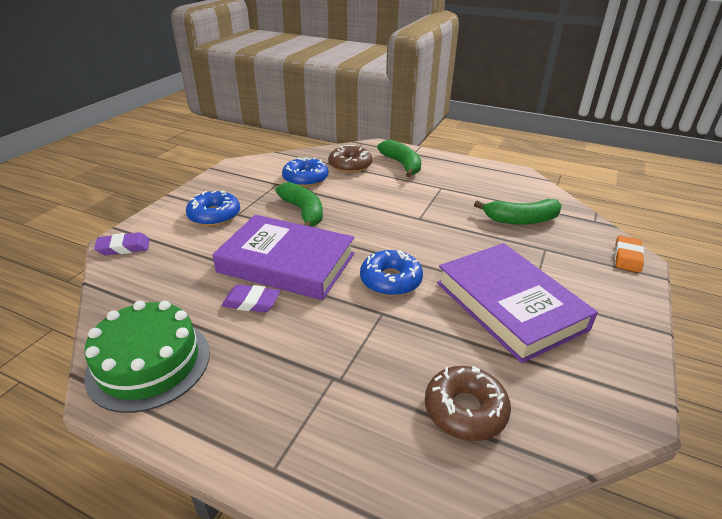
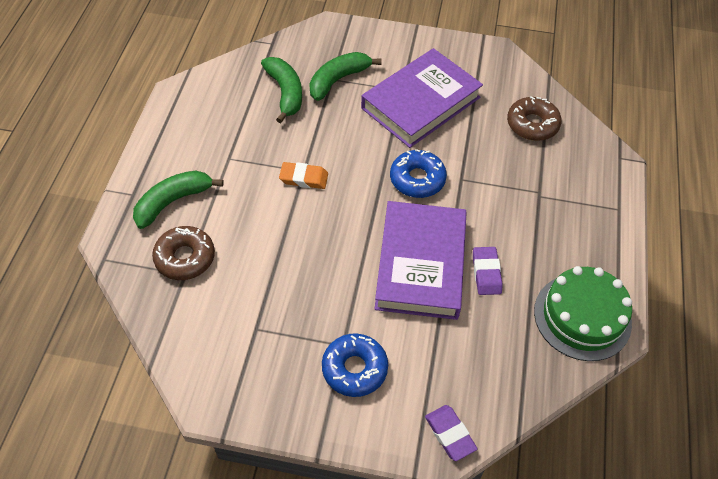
camera: 105 degrees left, 20 degrees up
(303, 212) = (320, 277): green banana -> green banana (338, 80)
(305, 178) = (235, 299): blue donut -> none
(627, 257) = (328, 31): orange eraser -> orange eraser (304, 178)

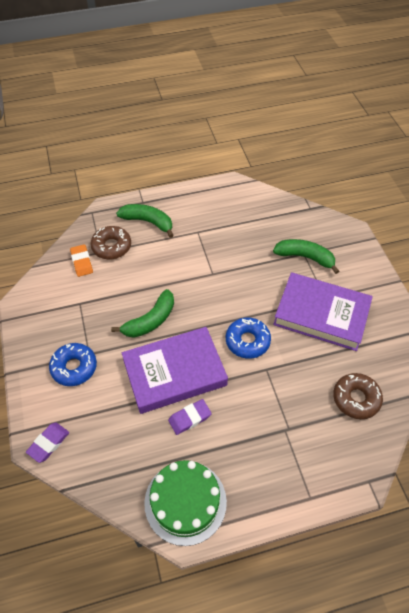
camera: 65 degrees right, 0 degrees up
(285, 93) = (271, 234): green banana -> green banana (150, 320)
(304, 178) = (206, 276): orange eraser -> orange eraser (82, 262)

